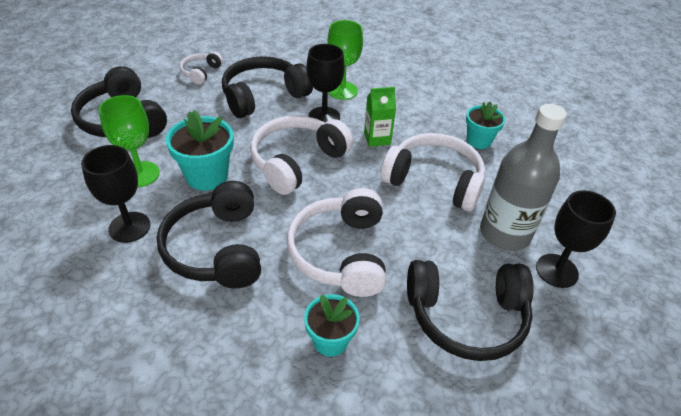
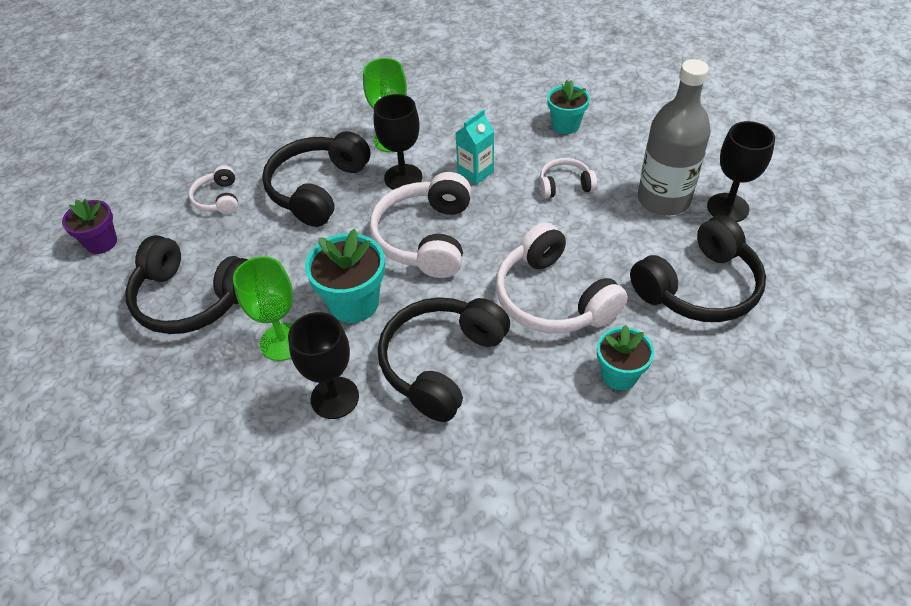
camera: 30 degrees left, 5 degrees up
(115, 64) = (101, 242): none -> purple flower pot
(216, 248) = (441, 363): black headphones -> black headphones turned 75 degrees clockwise
(377, 138) = (475, 172): green carton -> turquoise carton
(434, 181) = (565, 185): white headphones -> white headphones, size x0.52

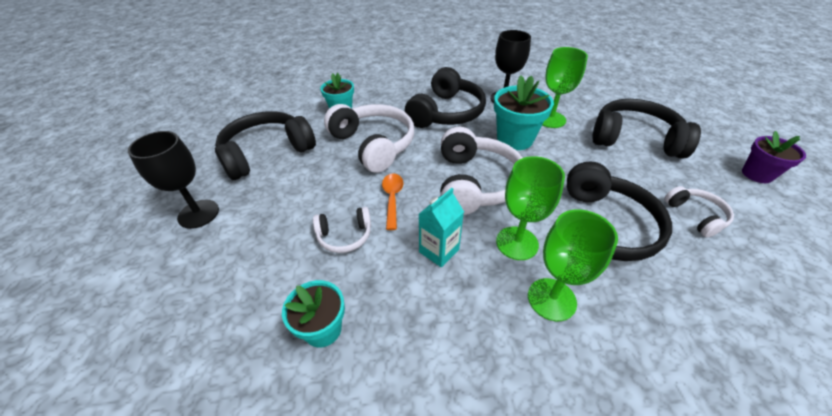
camera: 175 degrees right, 5 degrees down
(403, 177) = (517, 243): black goblet -> green goblet
(521, 221) = (392, 198): none -> orange spoon
(663, 199) = (253, 221): grey bottle -> none

